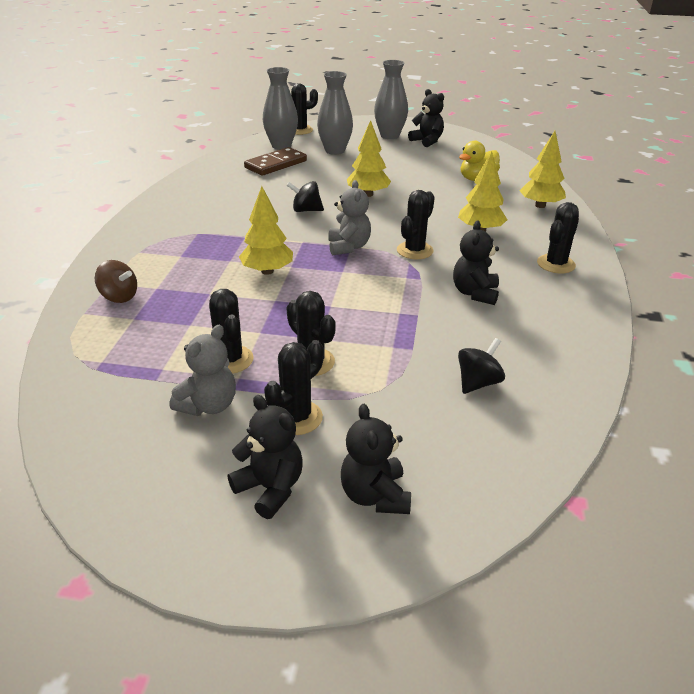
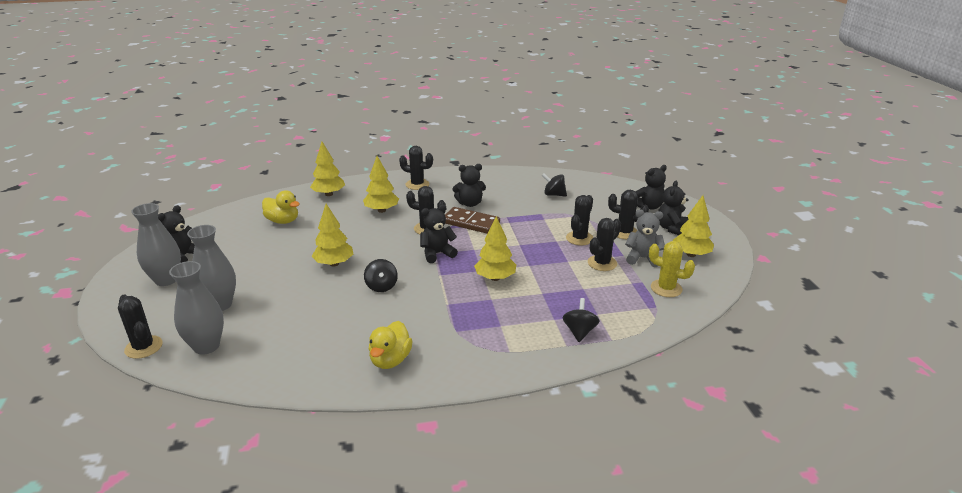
camera: 110 degrees left, 5 degrees down
(119, 297) = (579, 331): brown spinning top -> black spinning top
(119, 395) = (666, 288): none -> yellow cactus
(171, 470) = (691, 254): none -> yellow tree
(191, 201) = (390, 360): none -> yellow duck
(276, 164) = (271, 333): brown domino -> brown domino (471, 223)
(348, 247) = (437, 254): grey teddy bear -> black teddy bear

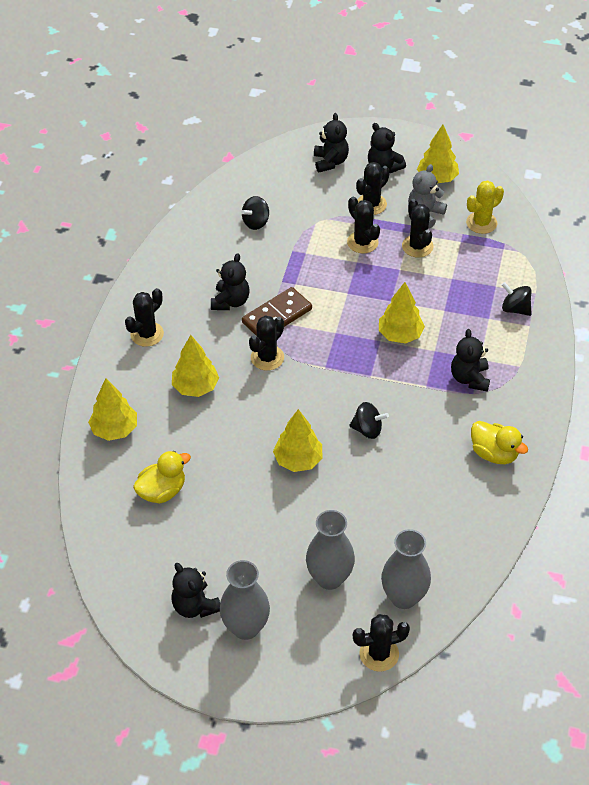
camera: 65 degrees left, 20 degrees up
(437, 254) = (327, 365): black teddy bear -> black teddy bear (469, 378)

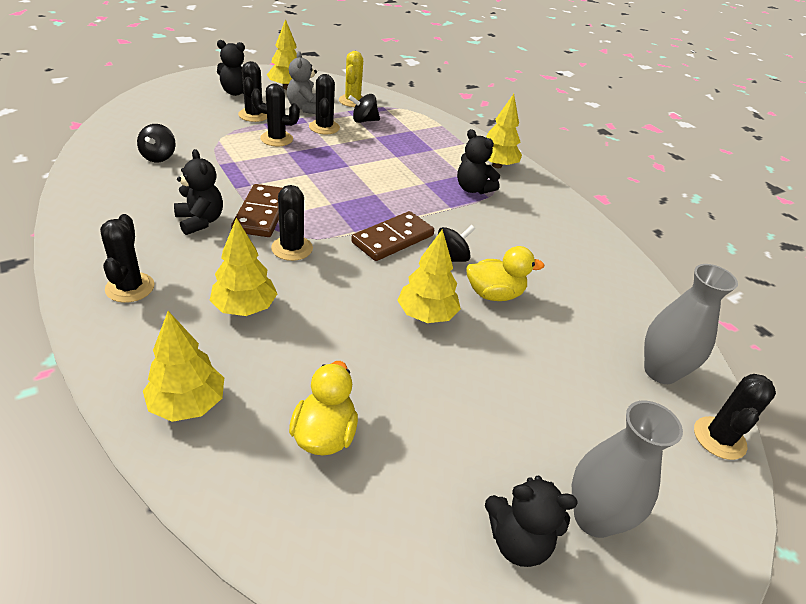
camera: 50 degrees left, 10 degrees down
(329, 578) = (590, 400): grey vase -> none
(330, 162) = (185, 101): black teddy bear -> none
(345, 389) = (392, 239): none -> brown domino
(400, 335) = (385, 184): yellow tree -> yellow tree (497, 165)
(417, 246) = (324, 127): black cactus -> black cactus turned 60 degrees clockwise
(494, 453) = (557, 227): yellow duck -> yellow duck (494, 294)
(515, 309) = (442, 138): black spinning top -> black spinning top (364, 121)

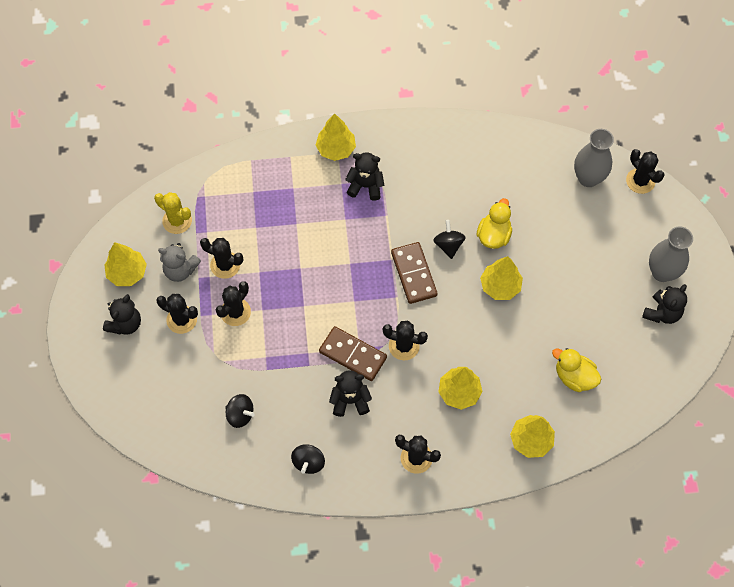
camera: 60 degrees left, 25 degrees up
(364, 121) = (222, 225): black spinning top -> black spinning top (308, 462)
(473, 189) = (365, 186): black teddy bear -> black teddy bear turned 150 degrees counterclockwise

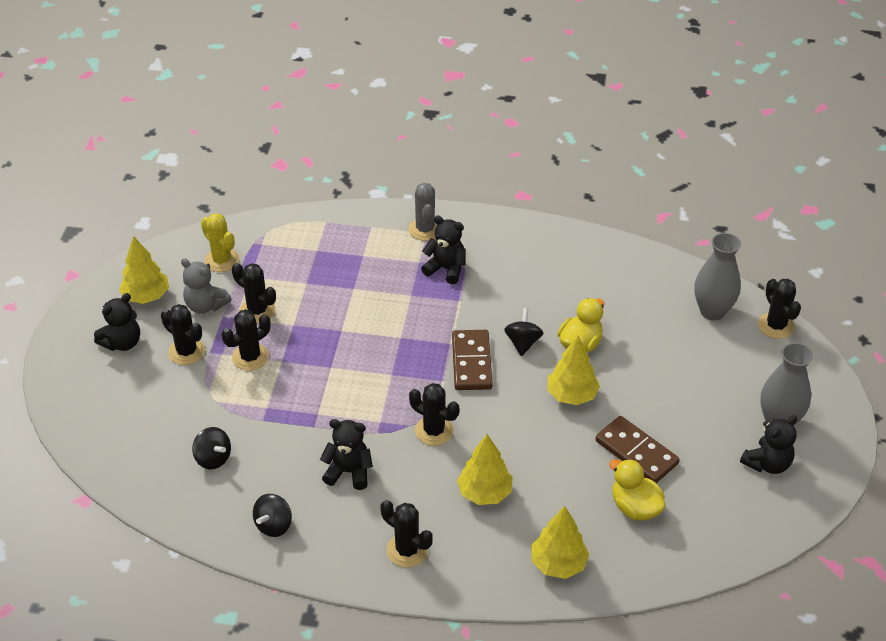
camera: 15 degrees right, 20 degrees down
(336, 149) = (425, 229): yellow tree -> grey cactus
(352, 355) = (369, 427): brown domino -> brown domino (636, 452)

